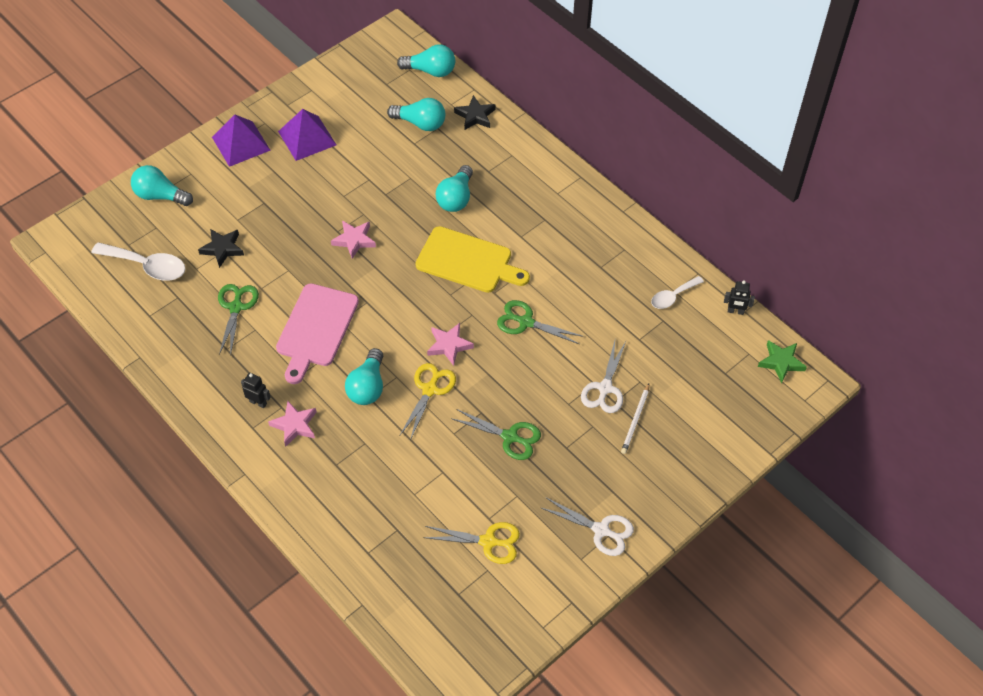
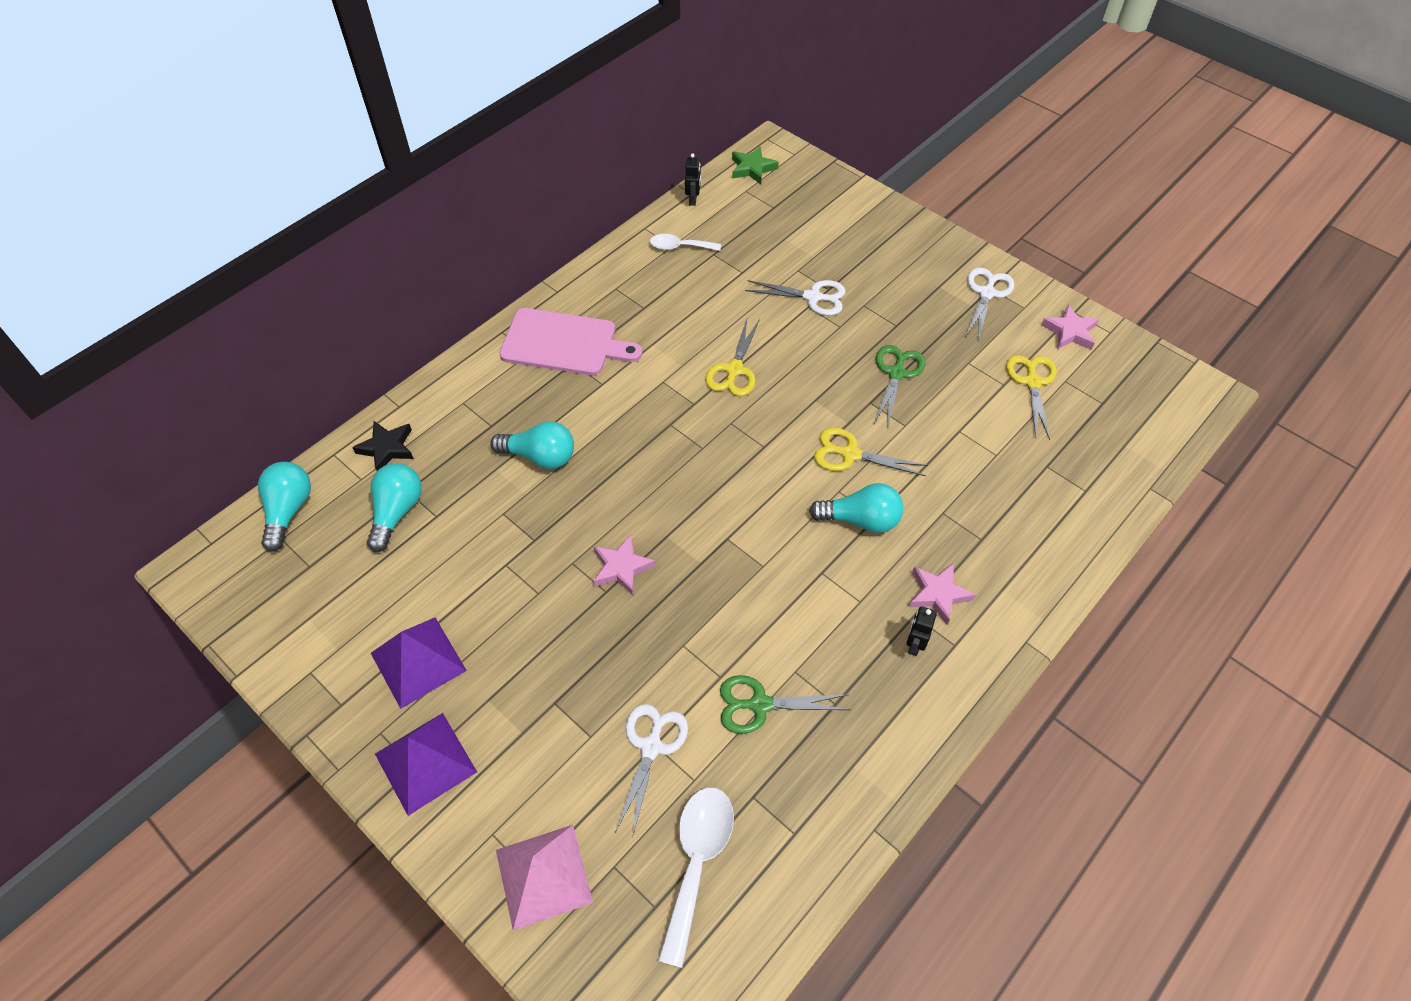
camera: 95 degrees left, 0 degrees up
(160, 196) = (543, 876): turquoise light bulb -> pink pyramid
(222, 249) = (651, 747): black star -> white scissors
(316, 328) = (780, 592): pink cutting board -> pink cutting board (563, 343)
(449, 345) = (781, 441): pink star -> pink star (1070, 332)
(467, 261) = (647, 434): yellow cutting board -> none
(526, 322) = (734, 370): green scissors -> yellow scissors
(635, 420) = (848, 272): white pencil -> none
(673, 296) = (679, 247): white spoon -> white spoon turned 135 degrees clockwise

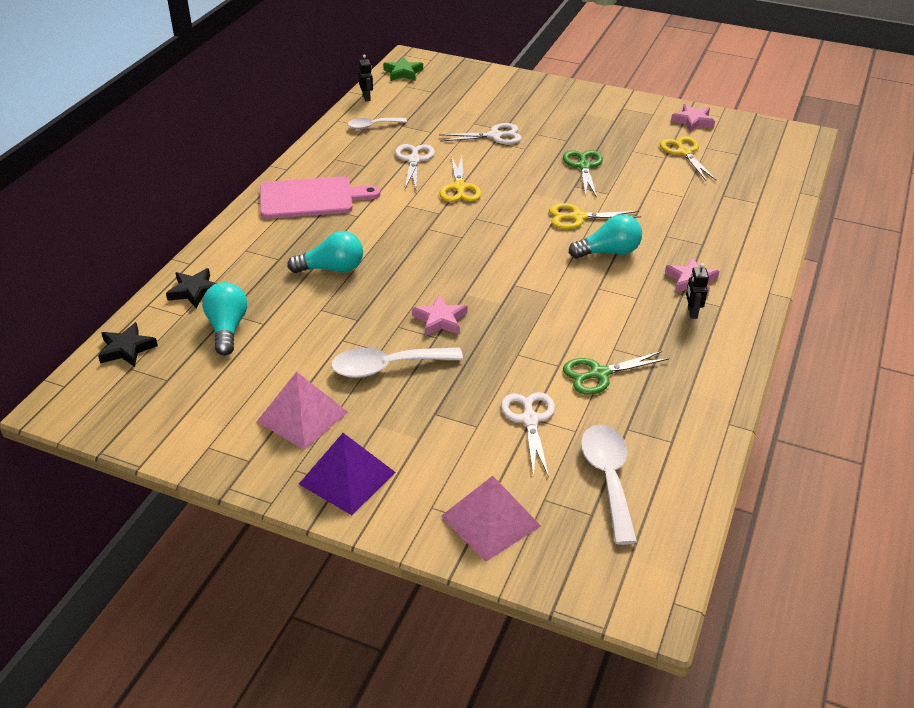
camera: 20 degrees left, 15 degrees down
(289, 510) = (127, 349): turquoise light bulb -> black star
(418, 661) = (302, 416): purple pyramid -> pink pyramid
(534, 619) = (387, 367): none -> white spoon
(987, 293) = (621, 111): white scissors -> white scissors (414, 160)

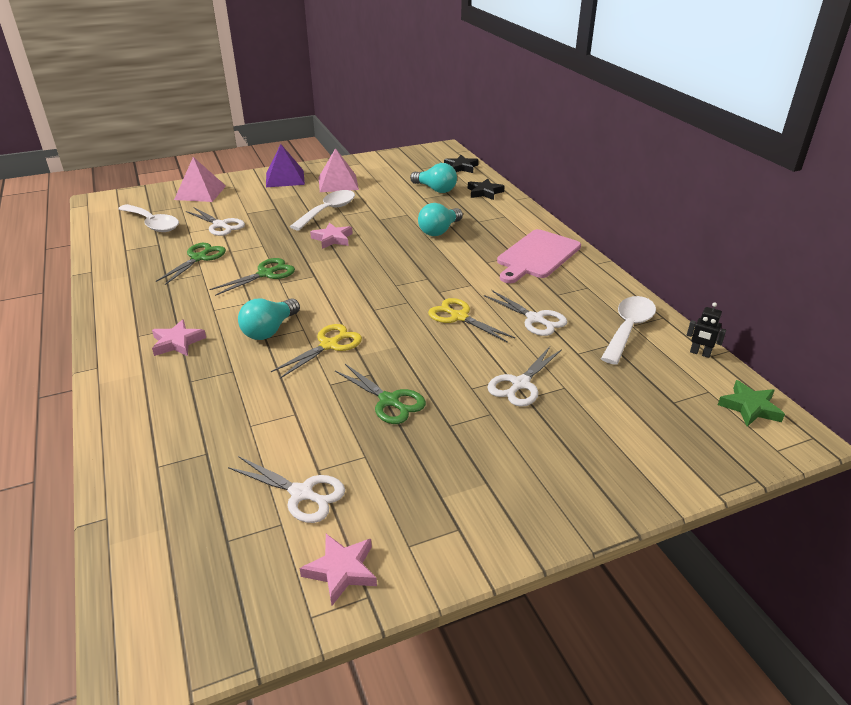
camera: 135 degrees right, 5 degrees down
(372, 126) = (628, 328): white spoon -> white spoon, size x1.64
(554, 311) = (266, 274): none -> green scissors
(684, 152) = (302, 494): yellow scissors -> white scissors
(692, 312) = (159, 319): black robot -> none

